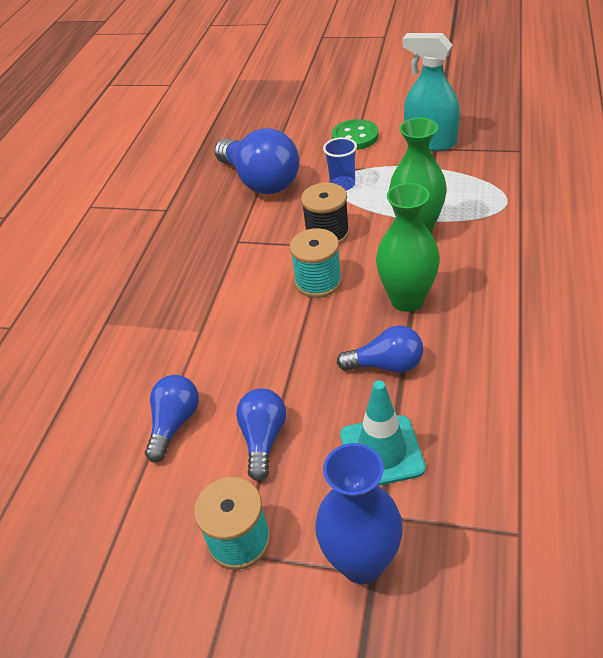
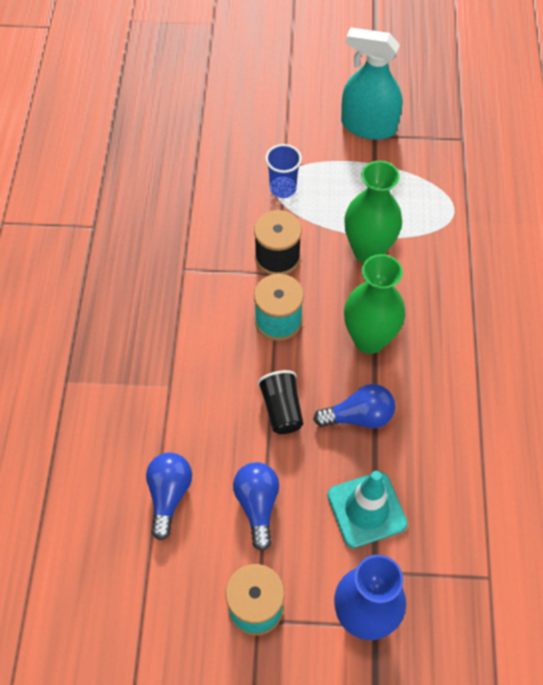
camera: 15 degrees left, 15 degrees up
(260, 181) = (192, 184): blue light bulb -> none
(307, 354) = (282, 409): none -> black cup
(355, 137) = (286, 117): green button -> none

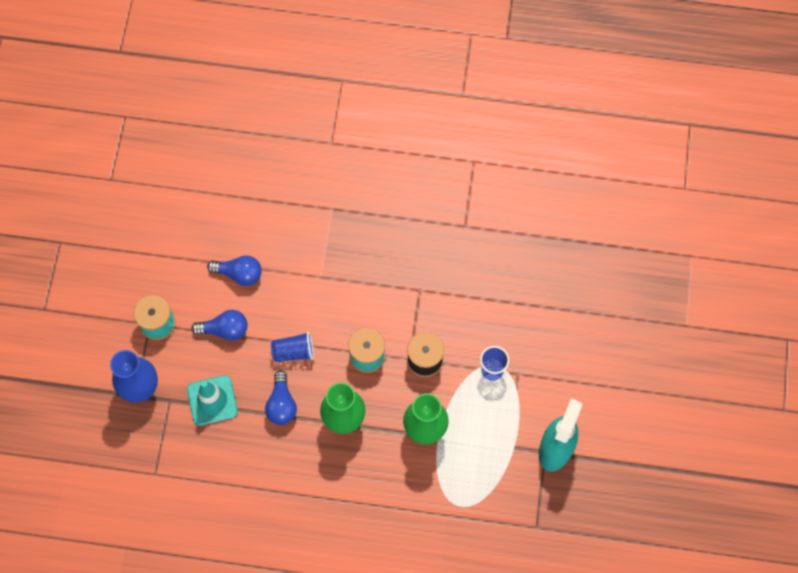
camera: 95 degrees right, 10 degrees up
(282, 409) = (293, 351): black cup -> blue cup

